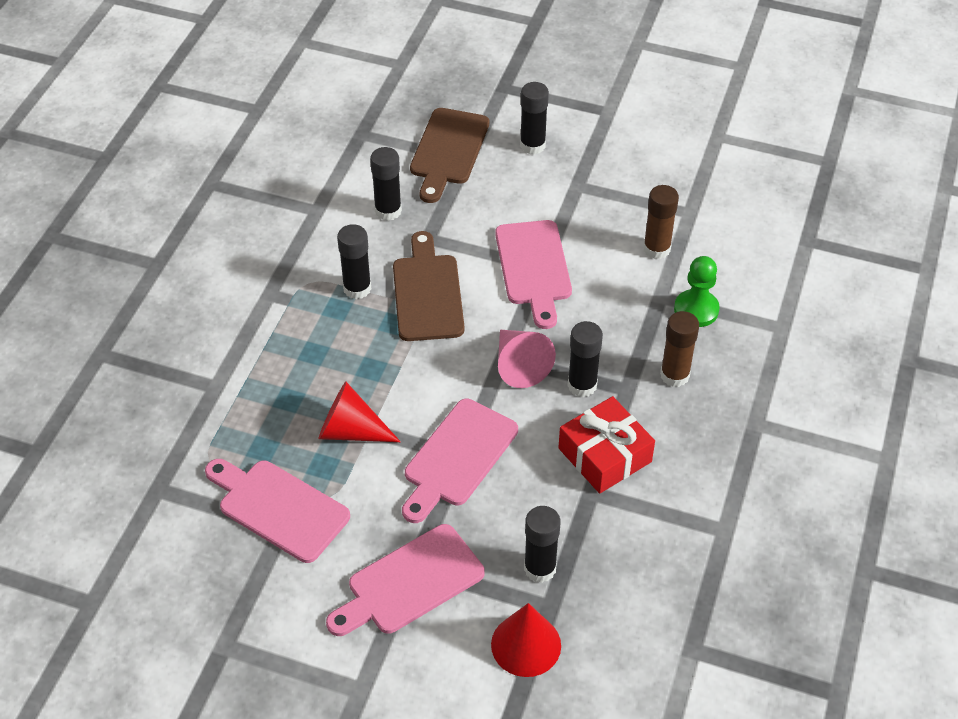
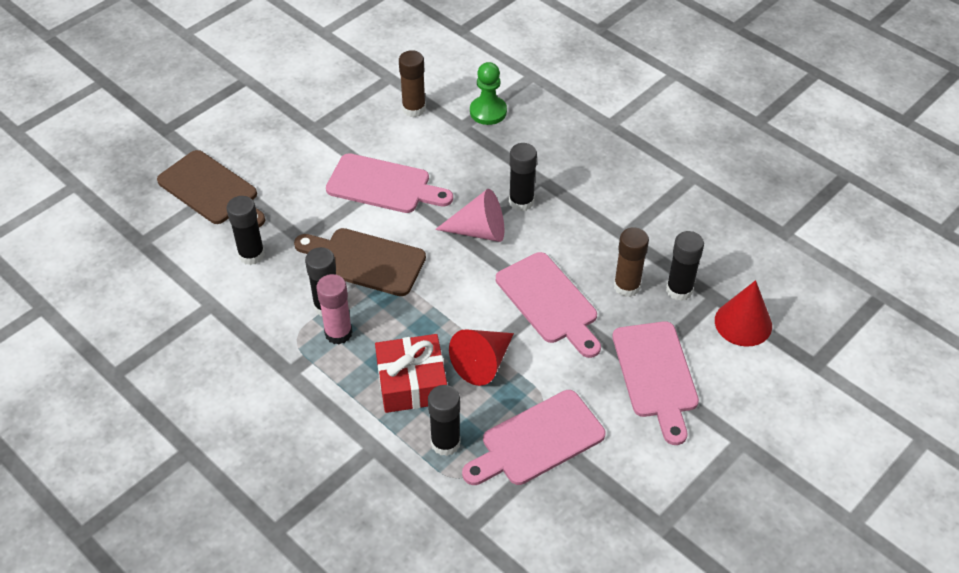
camera: 65 degrees left, 0 degrees up
(330, 309) = (338, 333): none -> pink glue stick
(532, 145) = (248, 136): black glue stick -> black glue stick (445, 443)
(604, 455) = (594, 214): red gift -> red gift (412, 382)
(674, 375) = (542, 147): brown glue stick -> brown glue stick (627, 286)

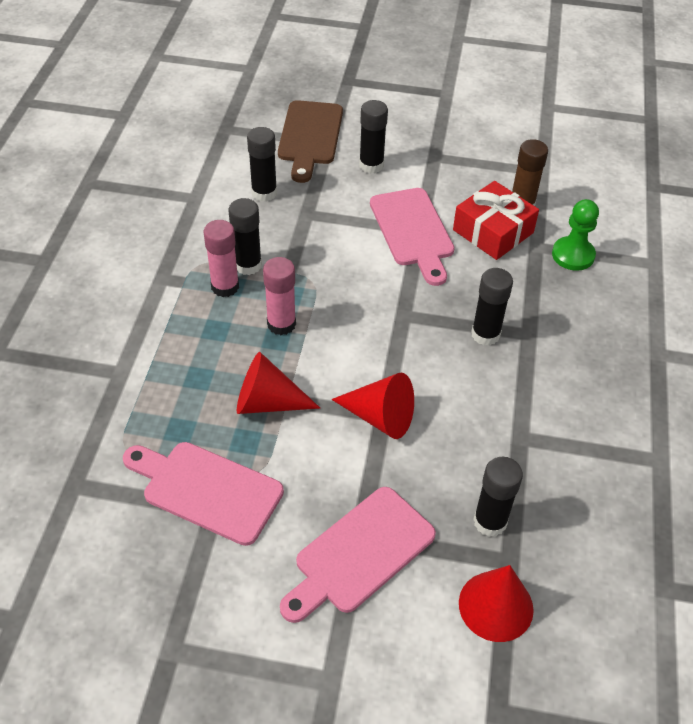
camera: 55 degrees right, 0 degrees up
(365, 261) = (317, 263): brown cutting board -> none
(411, 316) = (281, 324): none -> pink glue stick
(412, 382) = (208, 362): red gift -> red gift (493, 231)
(445, 443) = (158, 420): black glue stick -> black glue stick (371, 165)
(479, 231) = (421, 322): pink cone -> none
(549, 302) = (380, 417): pink cutting board -> red cone
(627, 286) = (454, 472): brown glue stick -> none

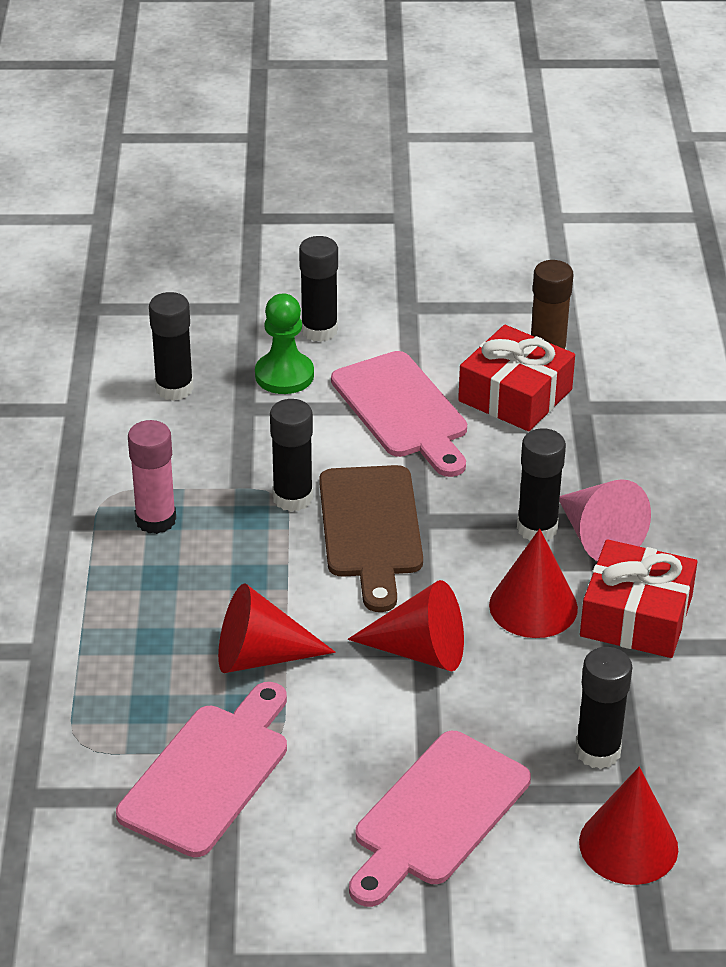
camera: 10 degrees left, 10 degrees down
(207, 490) = (209, 773): pink cutting board -> pink cutting board turned 105 degrees clockwise
(248, 265) = (180, 487): black glue stick -> black glue stick (292, 498)
(281, 324) = (250, 556): pink glue stick -> none
(309, 136) = (218, 303): brown cutting board -> brown cutting board (370, 529)
(469, 395) = (533, 606): none -> red cone
(527, 348) = (598, 537): none -> pink cone
(541, 415) = (636, 616): none -> red gift
(573, 255) = (633, 411): green pawn -> green pawn (284, 375)

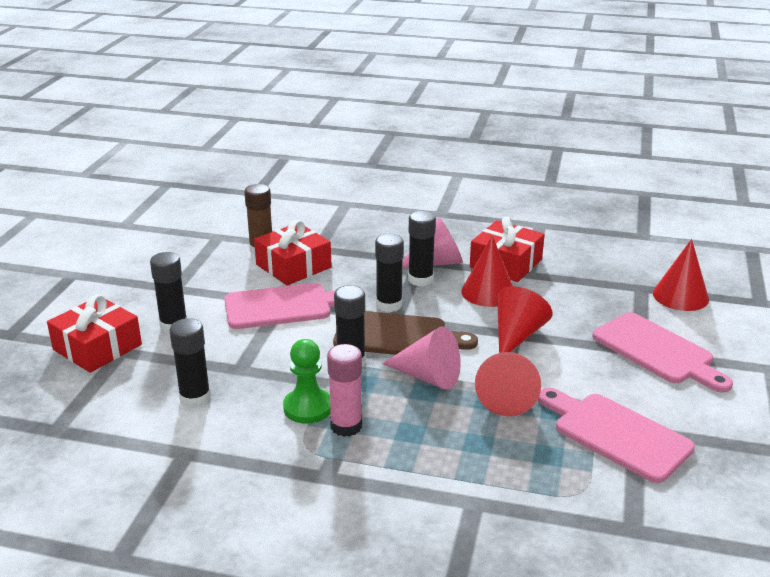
camera: 75 degrees left, 10 degrees down
(249, 287) = (97, 347): none -> red gift
(283, 574) = (428, 376): none -> pink cone
(284, 375) = (214, 346): green pawn -> green pawn (308, 408)
(598, 751) = (610, 292): black glue stick -> black glue stick (389, 305)

